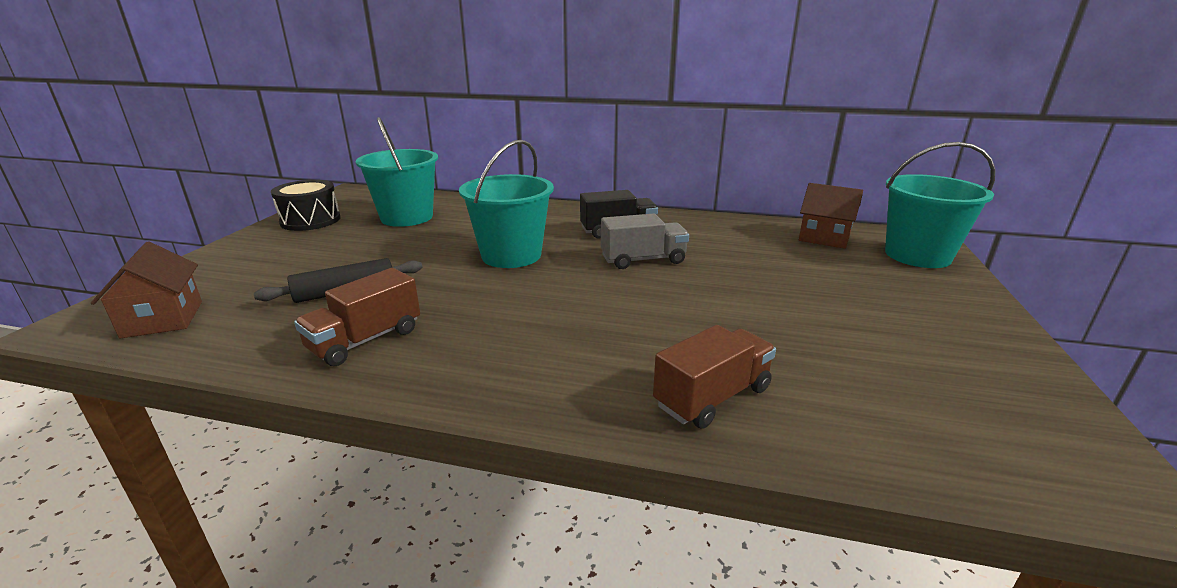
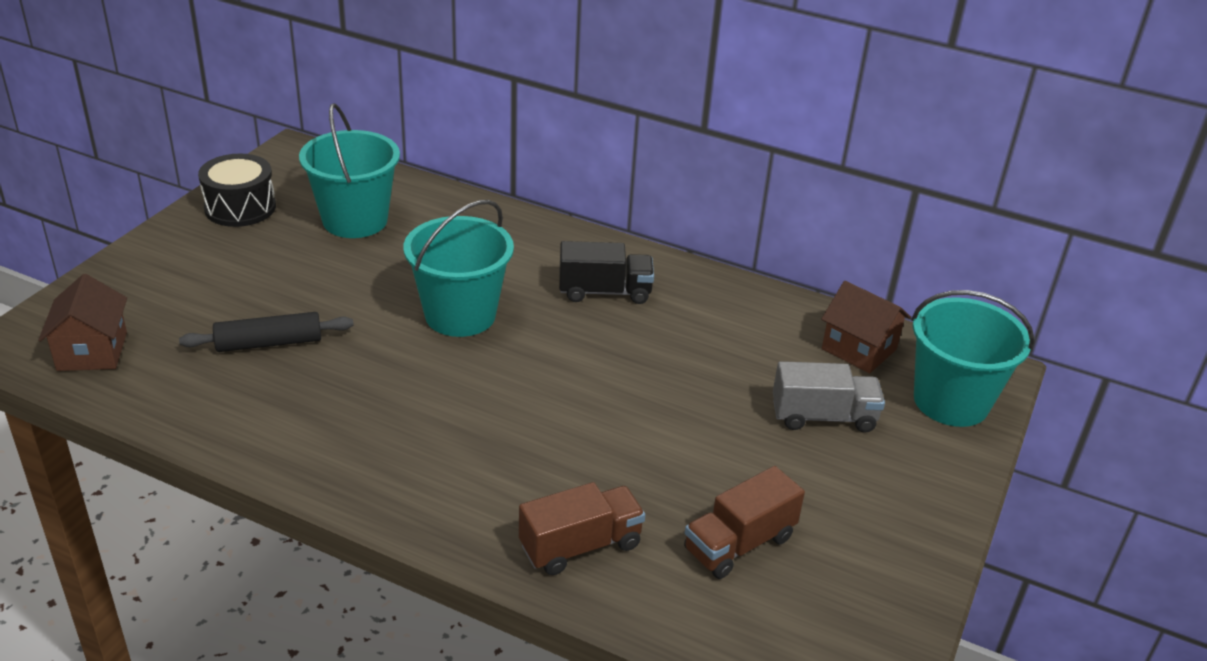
camera: 10 degrees right, 10 degrees up
(365, 340) = (281, 416): brown truck -> brown truck (739, 544)
(643, 260) = (609, 350): grey truck -> grey truck (823, 417)

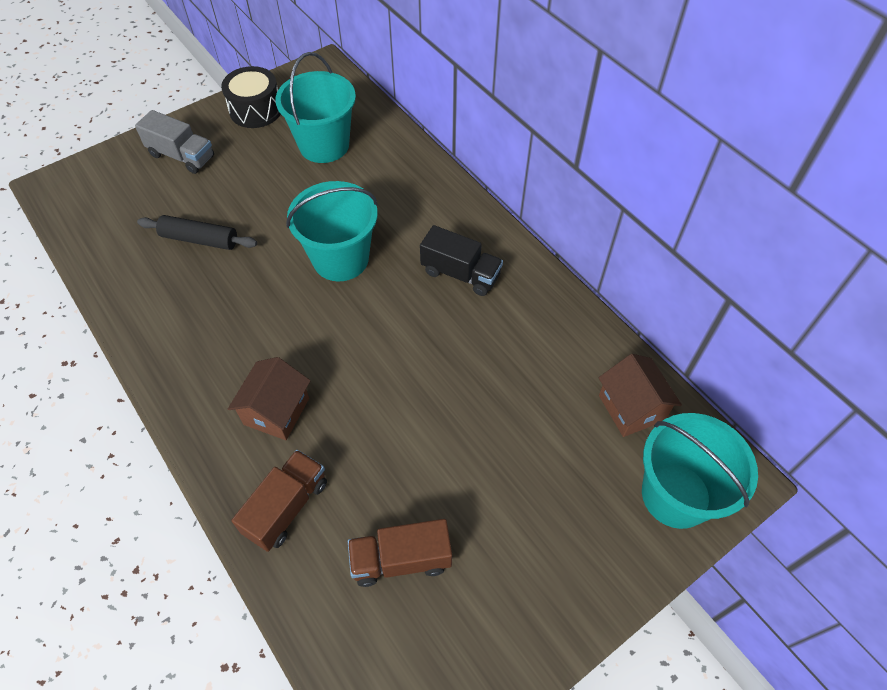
camera: 30 degrees right, 20 degrees up
(92, 351) = (92, 208): brown house -> brown house (276, 411)
(580, 546) = (286, 507): brown truck -> brown truck turned 60 degrees counterclockwise
(823, 417) = (552, 465): grey truck -> grey truck (181, 156)

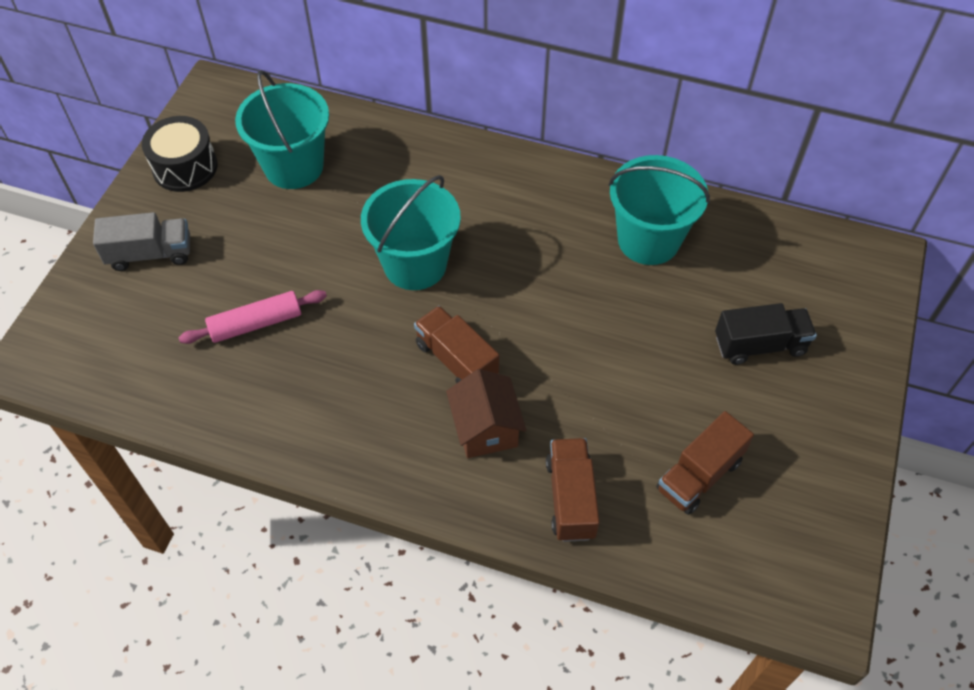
camera: 35 degrees left, 0 degrees up
(200, 239) = (256, 323): black rolling pin -> pink rolling pin
(304, 347) = (456, 360): none -> brown truck
(460, 274) = (536, 217): black truck -> black truck (760, 345)
(631, 408) = (766, 249): brown house -> none
(676, 495) = (852, 295): turquoise bucket -> turquoise bucket (648, 240)

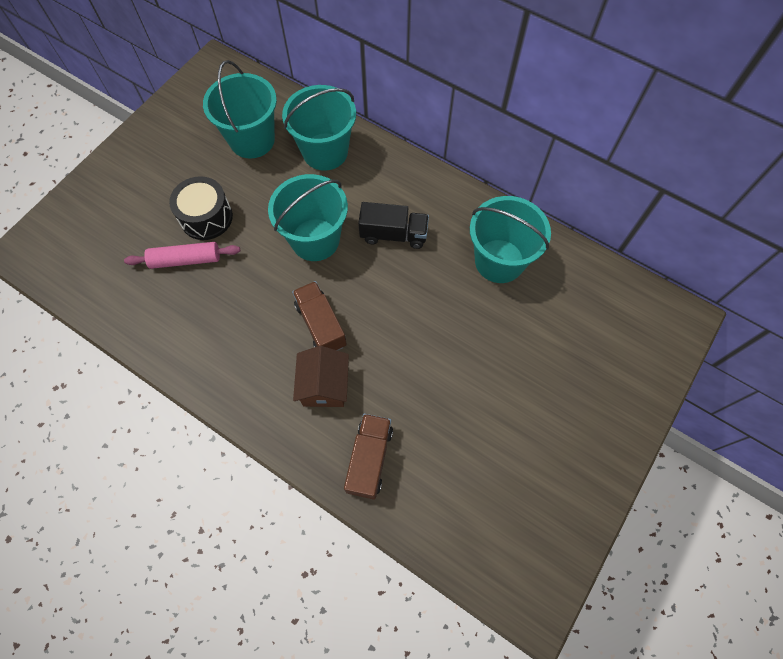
camera: 15 degrees right, 10 degrees up
(150, 254) = (129, 187): grey truck -> none
(185, 167) = (174, 123): black drum -> black drum (206, 217)
(392, 161) = (325, 151): none -> turquoise bucket
(699, 475) = (474, 466): brown truck -> none
(760, 345) = (558, 370): black truck -> black truck (393, 234)

